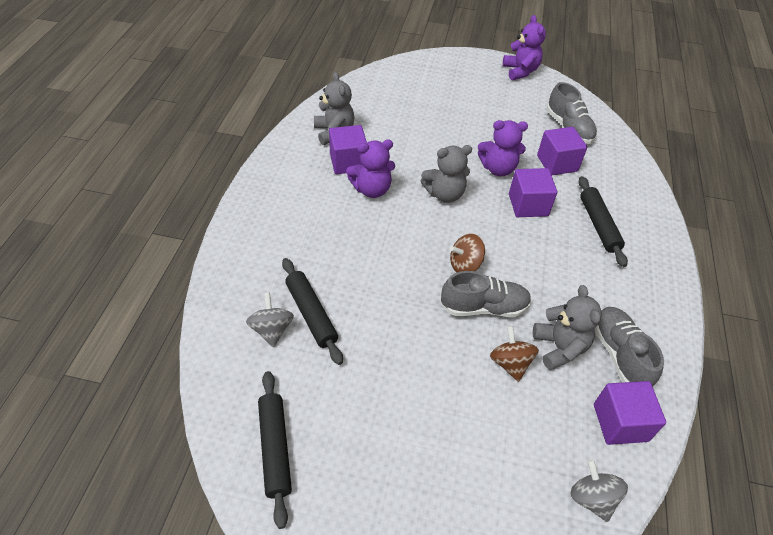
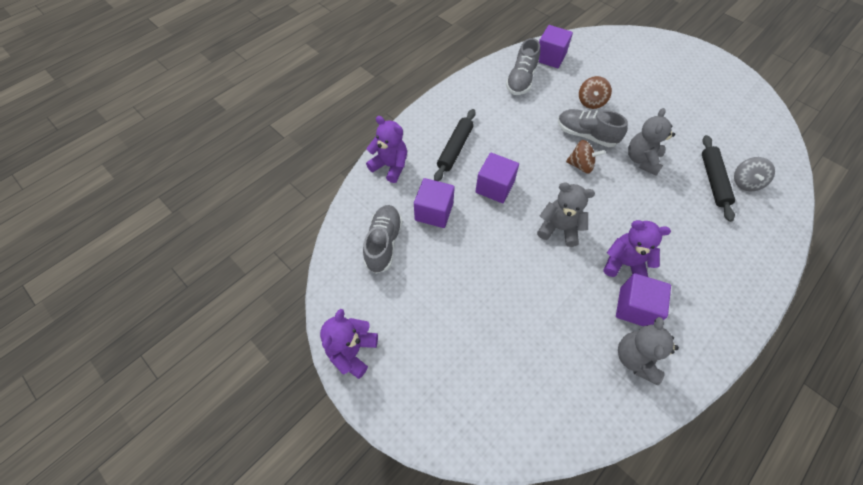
camera: 145 degrees left, 10 degrees up
(275, 448) = (752, 120): black rolling pin -> none
(498, 168) = (492, 231): purple teddy bear -> purple teddy bear (390, 166)
(559, 347) = (554, 97): grey teddy bear -> grey teddy bear (642, 160)
(592, 498) = (590, 42): grey spinning top -> none

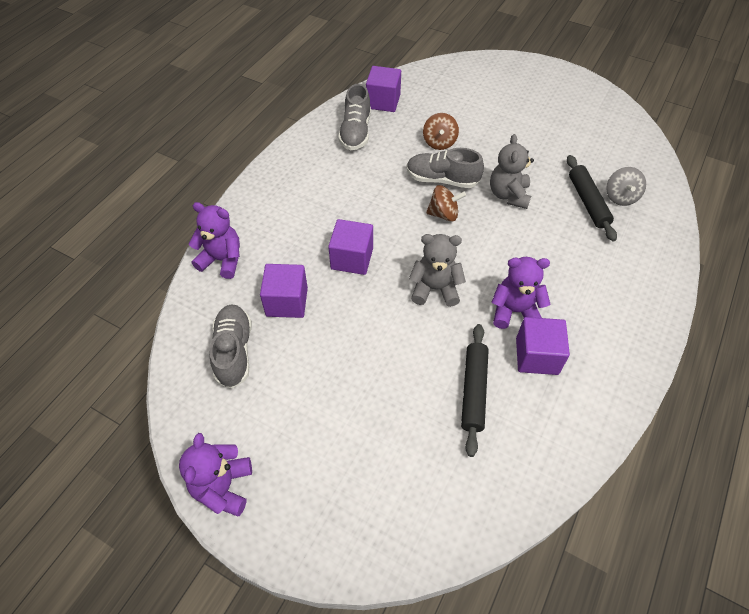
camera: 15 degrees left, 5 degrees down
(455, 149) = (296, 224): black rolling pin -> black rolling pin (474, 391)
(636, 358) = (549, 411): grey teddy bear -> none

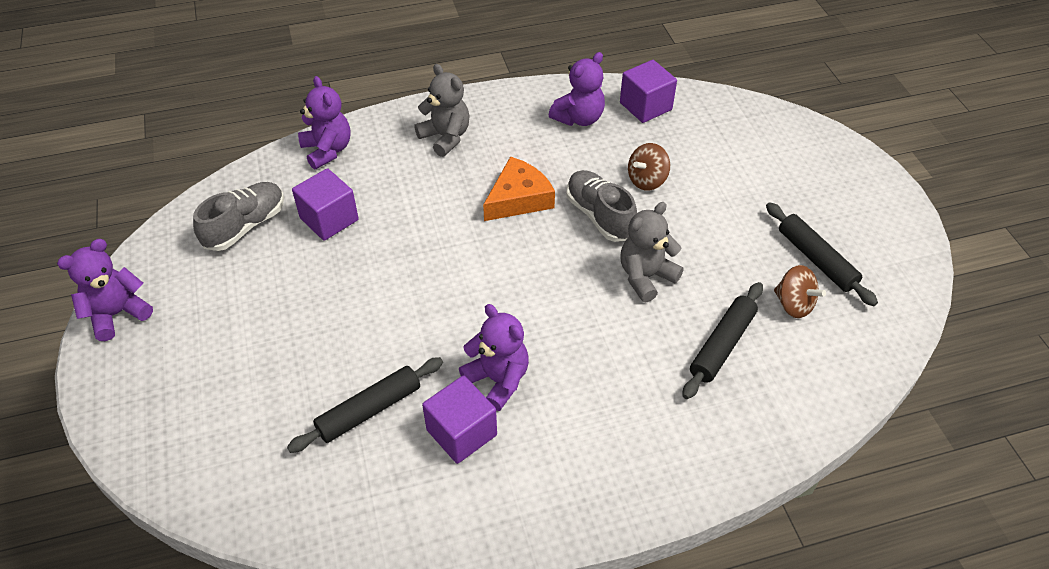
camera: 45 degrees right, 5 degrees down
(352, 258) = (424, 224): purple cube -> none
(355, 132) = (579, 118): grey shoe -> purple teddy bear
(386, 202) = (519, 198): none -> orange cheese
(435, 289) = (456, 303): grey teddy bear -> grey teddy bear (445, 137)
(443, 214) = (556, 247): brown spinning top -> brown spinning top (793, 304)
(569, 127) = (816, 259): none -> black rolling pin
(620, 197) = (768, 368): grey spinning top -> none

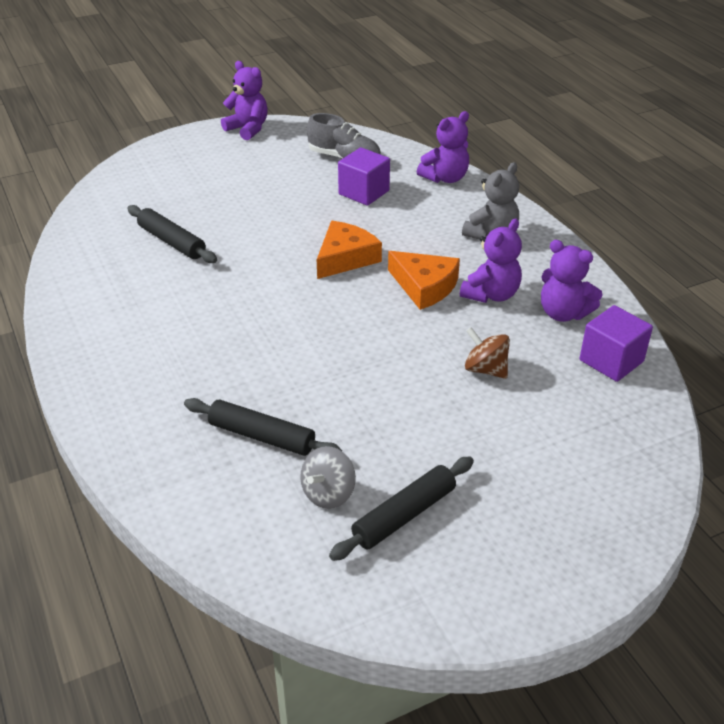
camera: 80 degrees right, 10 degrees down
(453, 251) = (345, 258): none -> orange cheese
(461, 432) = (152, 287): purple cube -> none
(498, 380) = (205, 299): purple teddy bear -> purple teddy bear (491, 294)
(599, 216) = (419, 340): grey shoe -> none
(646, 277) = (343, 377): grey teddy bear -> none
(793, 304) = (328, 494): brown spinning top -> grey spinning top

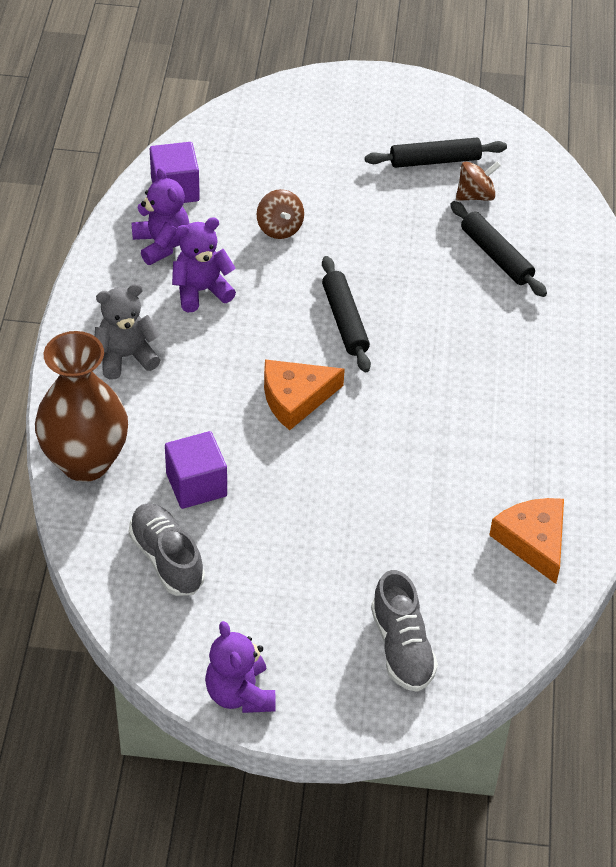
camera: 150 degrees left, 10 degrees up
(166, 172) = (402, 647): none -> grey shoe
(172, 242) = (458, 511): black rolling pin -> black rolling pin (345, 320)
(328, 494) = (475, 195): grey spinning top -> brown spinning top
(424, 286) = (251, 327): orange cheese -> orange cheese (533, 541)
(445, 178) = (85, 462): purple teddy bear -> brown vase

